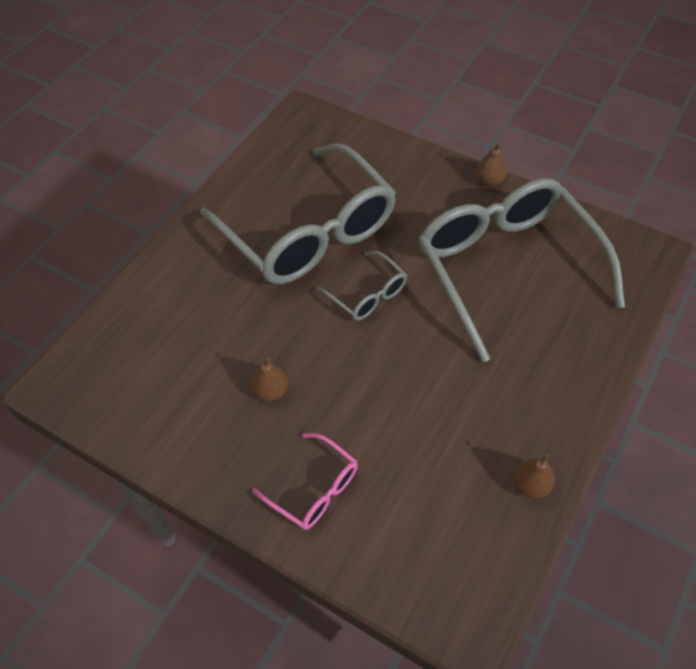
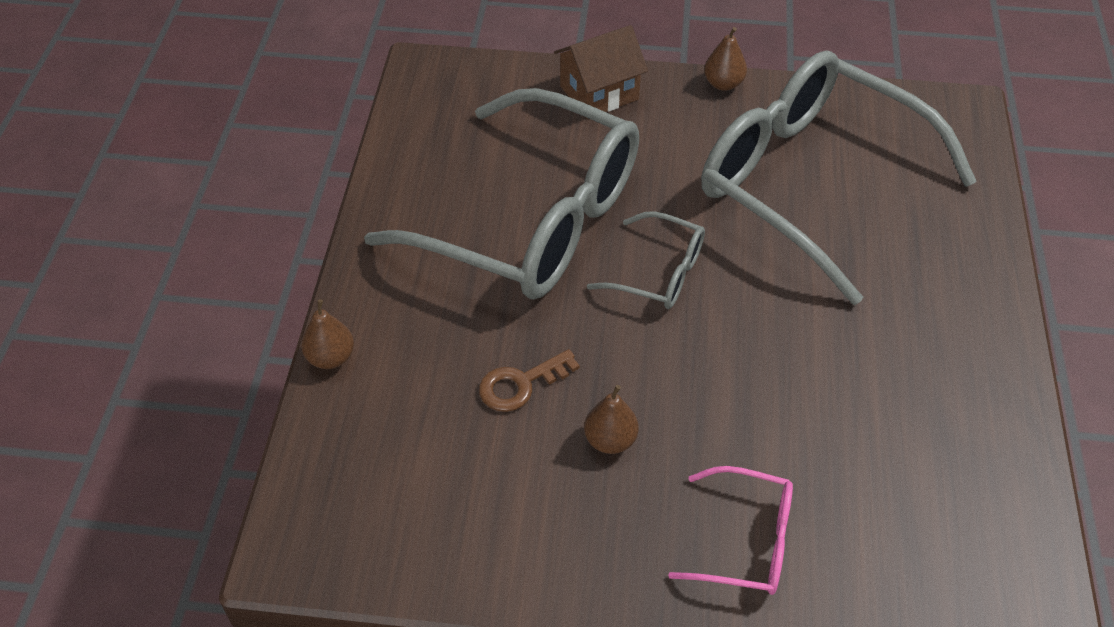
camera: 25 degrees left, 5 degrees down
(239, 335) = (521, 384): none -> brown key
(402, 161) = (599, 93): none -> brown house
(530, 485) = (999, 429): brown pear -> brown pear (331, 358)

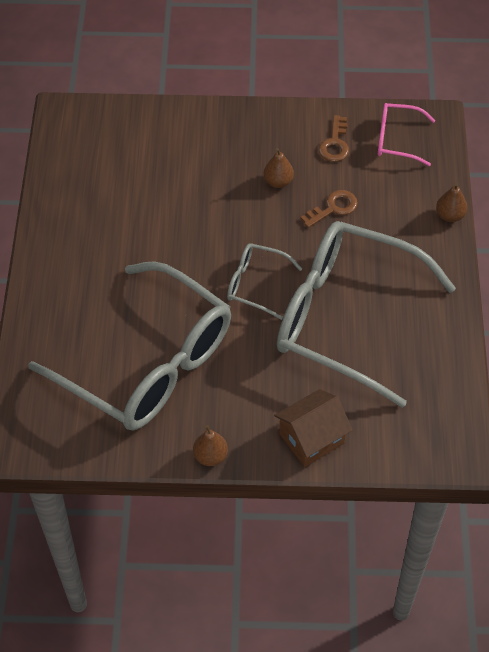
camera: 175 degrees right, 5 degrees up
(495, 512) = (335, 143): none -> brown key
(746, 542) = (203, 139): pink glasses -> pink glasses (397, 139)

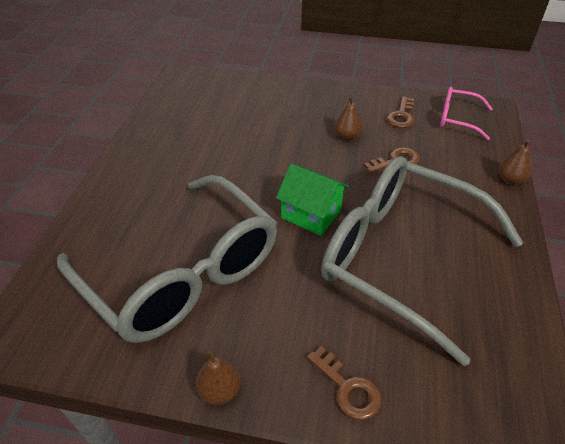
camera: 10 degrees right, 10 degrees down
(255, 284) = (311, 214): grey glasses -> green house
(311, 438) = (347, 388): brown house -> brown key

